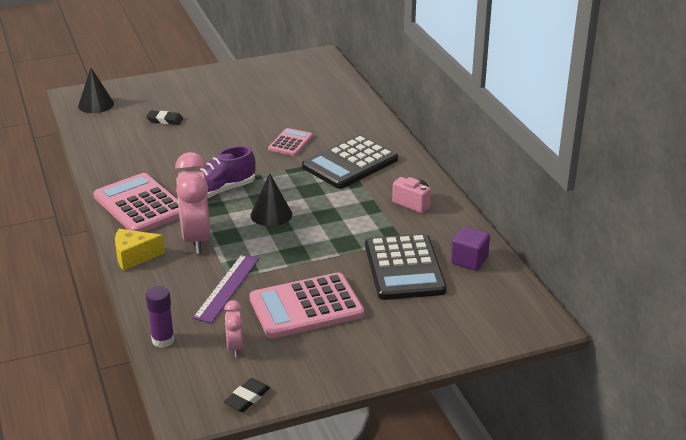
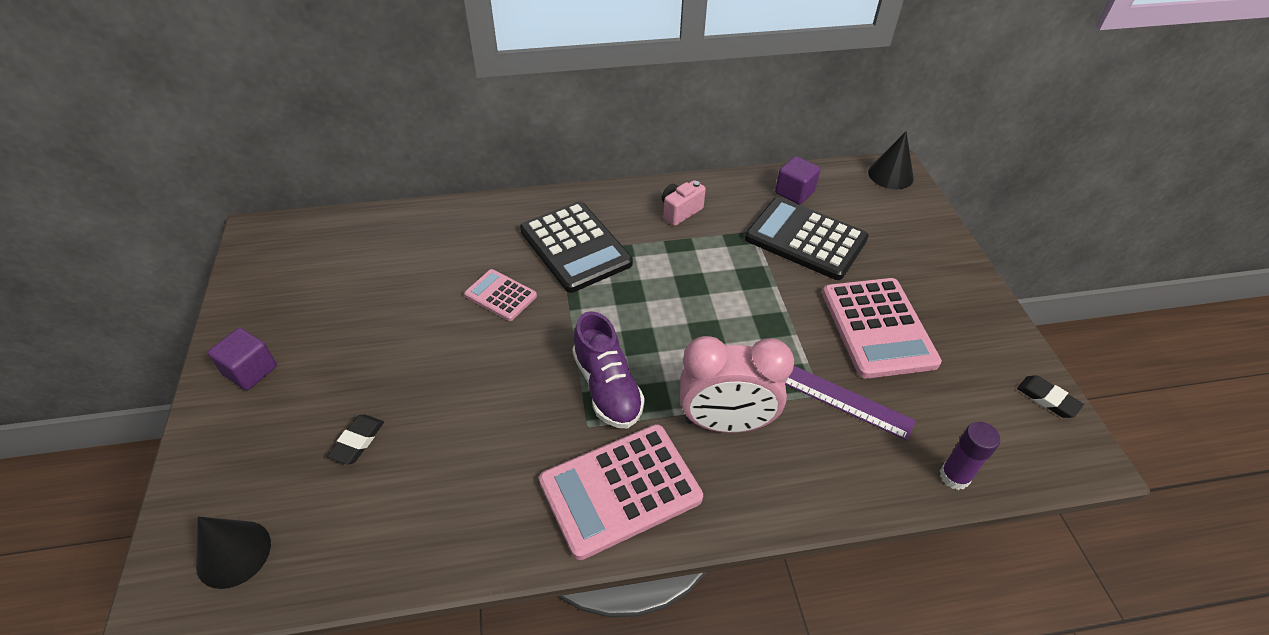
camera: 80 degrees left, 15 degrees up
(134, 256) = (762, 503): yellow cheese -> none
(208, 81) = (250, 371): none -> purple cube
(235, 347) = (959, 401): pink clock -> none
(271, 214) = (678, 336): black cone -> black cone (890, 175)
(404, 268) = (805, 239): black calculator -> black calculator turned 150 degrees counterclockwise

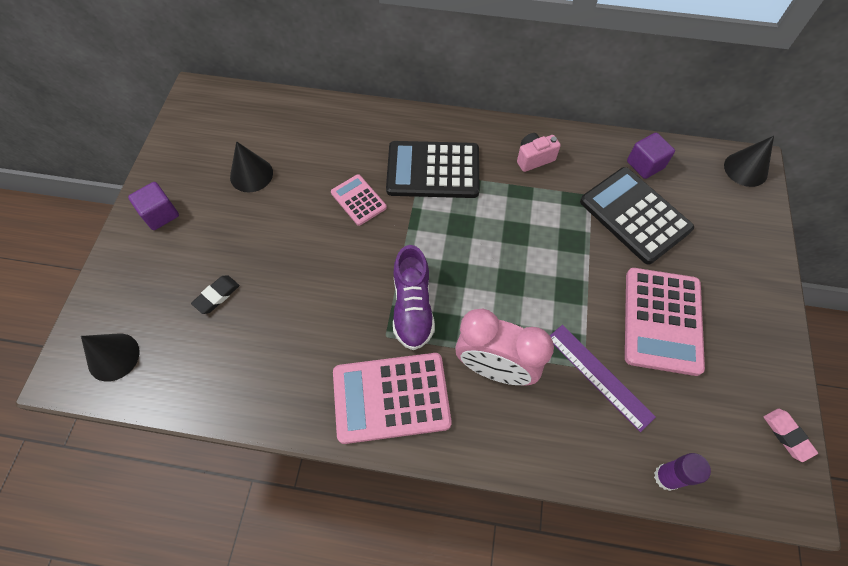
camera: 20 degrees right, 15 degrees up
(358, 300) = (251, 174): none -> black cone
(575, 247) = (433, 170): black calculator -> black calculator turned 105 degrees clockwise
(1047, 399) = (787, 435): black eraser -> pink eraser

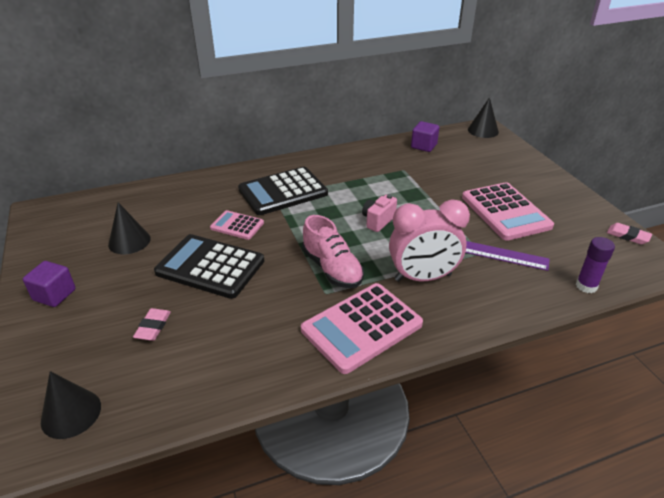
camera: 30 degrees left, 25 degrees down
(216, 296) = (153, 327): black eraser -> pink eraser
(412, 307) = (332, 269): purple shoe -> pink shoe
(534, 158) = (350, 164): pink camera -> pink camera (378, 221)
(634, 215) = (440, 170): black calculator -> black calculator (210, 267)

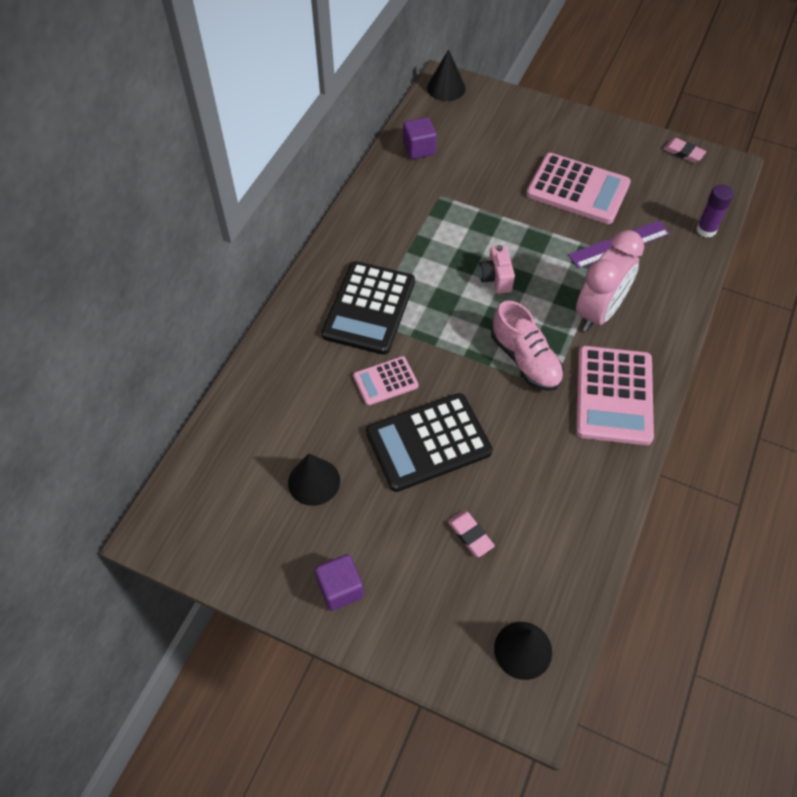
camera: 45 degrees left, 20 degrees up
(332, 269) = (525, 360): pink shoe -> pink shoe turned 45 degrees clockwise
(628, 236) = (683, 153): pink eraser -> pink eraser turned 45 degrees clockwise

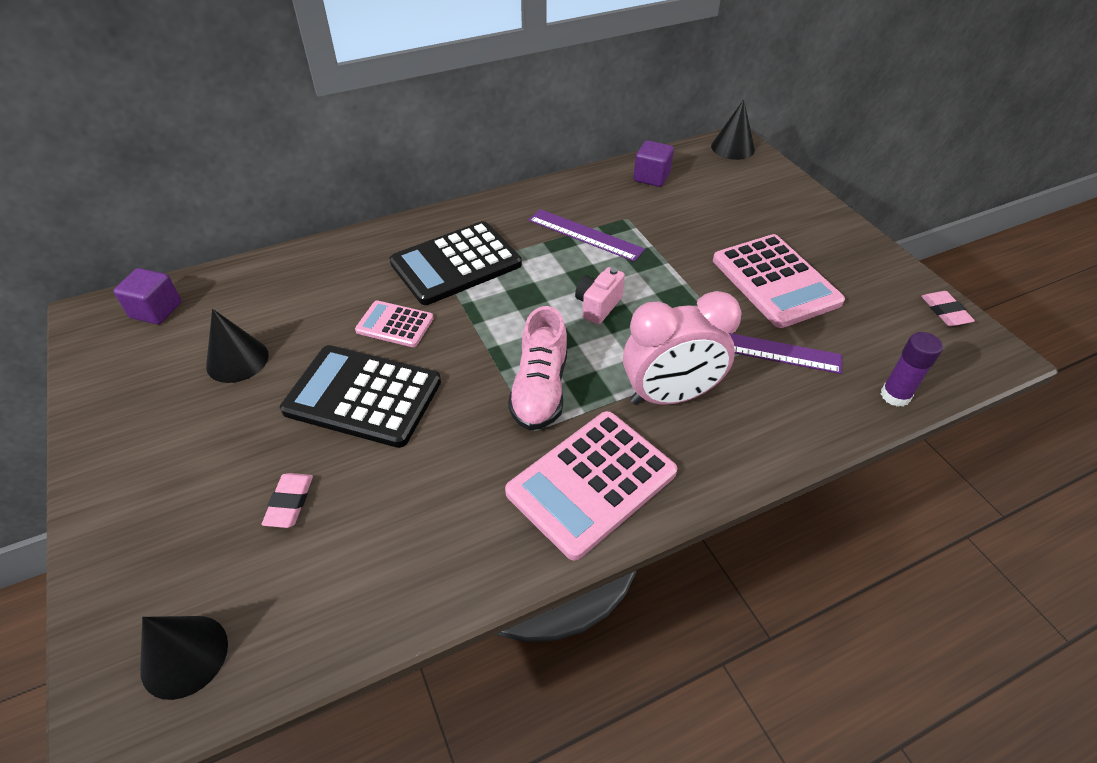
camera: 40 degrees right, 10 degrees down
(340, 589) = (135, 458): purple cube -> purple cube (156, 310)
(428, 227) = (585, 235): none -> purple ruler

